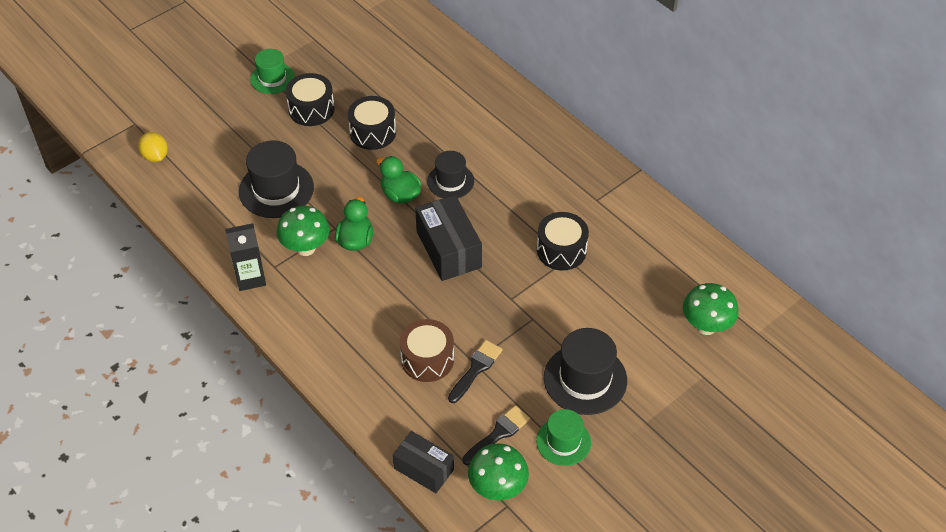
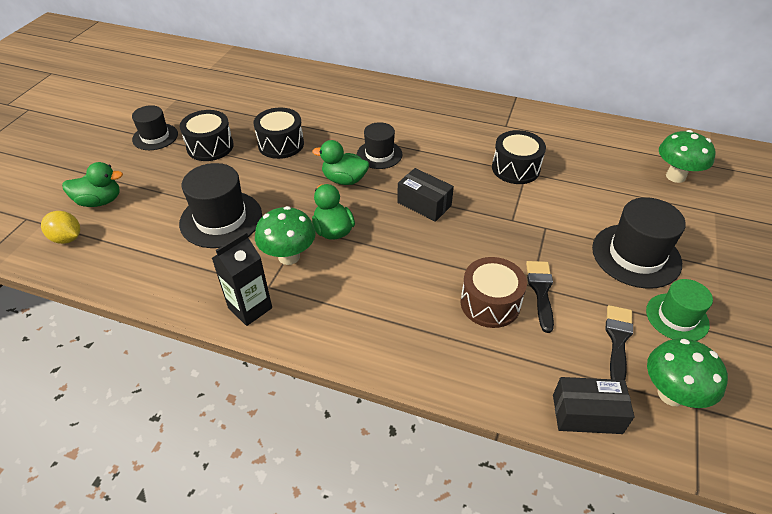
camera: 30 degrees left, 5 degrees down
(195, 130) = (100, 201): none -> green duck
(272, 78) = (155, 137): green hat -> black hat
(449, 249) = (424, 204): black box -> black box, size x0.66

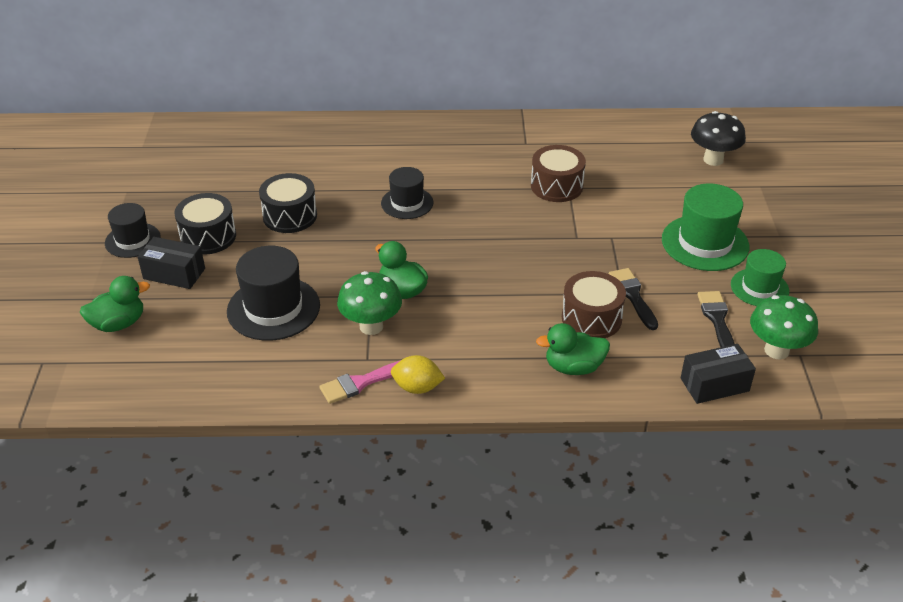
camera: 20 degrees left, 5 degrees down
(67, 238) = (110, 370): yellow lemon -> yellow lemon (417, 387)
(250, 308) = (361, 383): black carton -> pink brush
(344, 180) = (384, 237): green duck -> green duck (573, 367)
(424, 204) = (482, 243): black box -> black box (174, 273)
(515, 168) = (556, 186): black drum -> brown drum
(636, 255) = (705, 243): black hat -> green hat
(675, 176) = (713, 160): green mushroom -> black mushroom

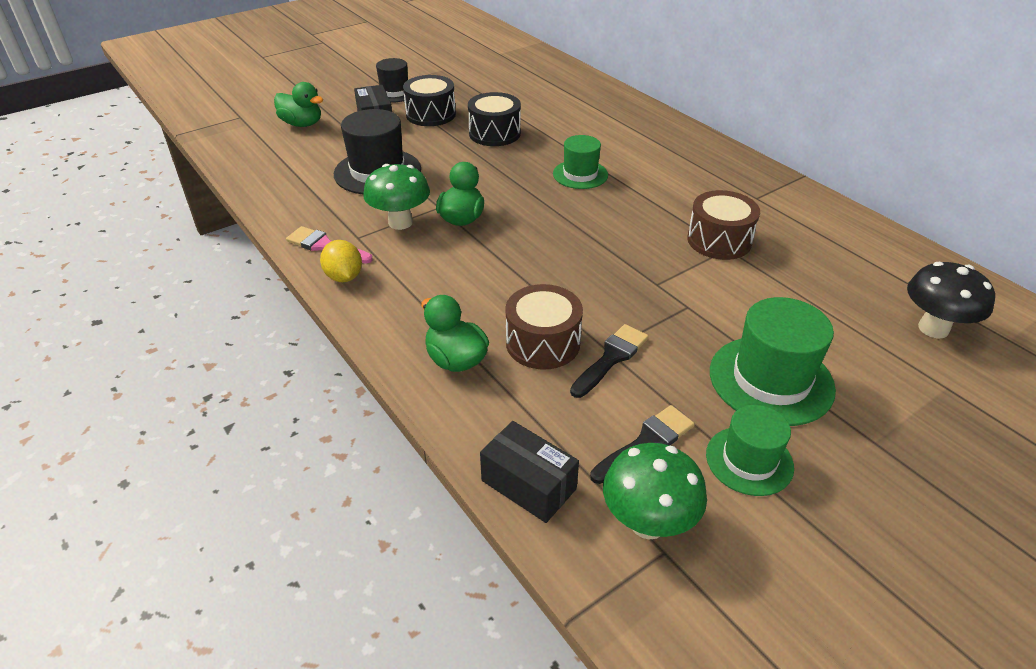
camera: 55 degrees right, 0 degrees up
(407, 203) = (580, 174): black hat -> green hat

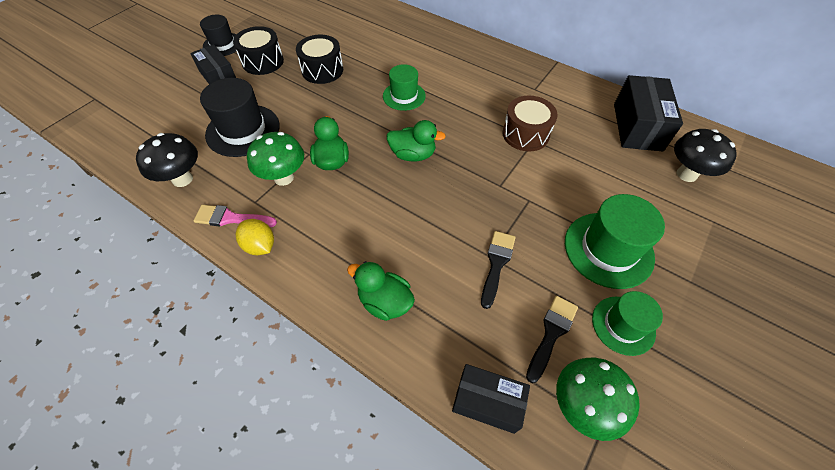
camera: 20 degrees left, 15 degrees up
(293, 202) = (182, 179): none -> black mushroom
(302, 124) = (155, 94): green duck -> green duck (413, 155)
(543, 343) = (442, 265): brown drum -> none
(885, 263) = (637, 127): none -> black box

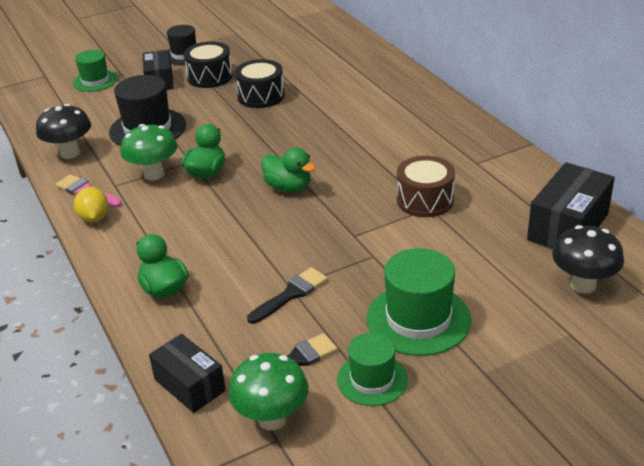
camera: 30 degrees right, 20 degrees down
(404, 96) = (324, 136): green hat -> green hat (95, 81)

